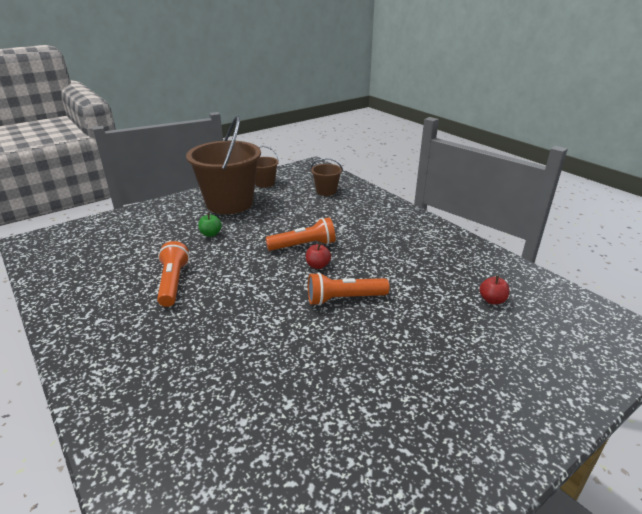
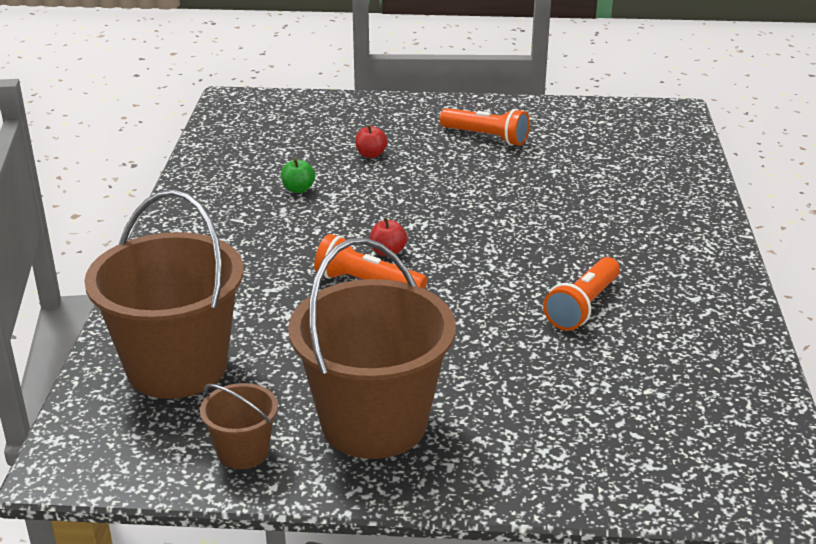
camera: 140 degrees left, 0 degrees up
(211, 234) = (471, 364): green apple -> green apple (298, 189)
(326, 191) = (177, 367): brown bucket -> brown bucket, size x2.16
(344, 299) = (411, 210): orange flashlight -> orange flashlight (486, 137)
(492, 300) = (282, 155): red apple -> red apple (371, 154)

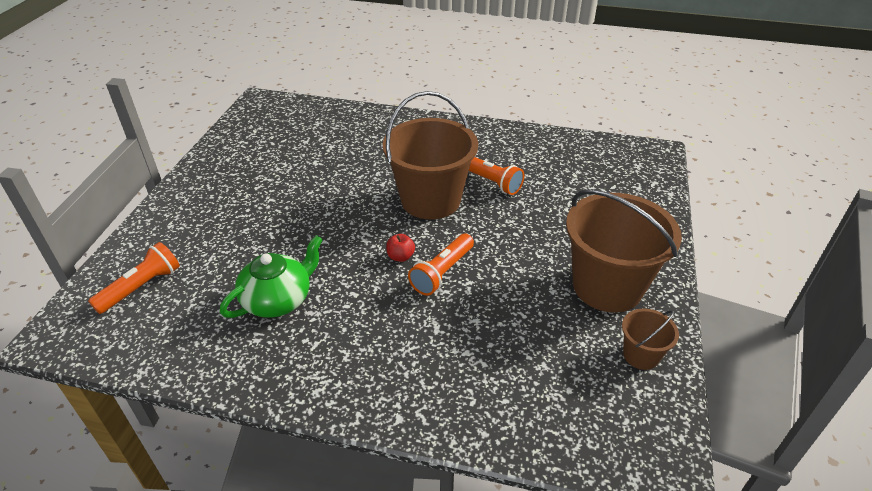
camera: 80 degrees left, 10 degrees up
(177, 367) = (539, 393): brown bucket -> brown bucket (430, 200)
(298, 189) = (278, 299): green apple -> green teapot
(371, 154) = (239, 249): red apple -> none
(486, 137) = (246, 184): orange flashlight -> orange flashlight (141, 287)

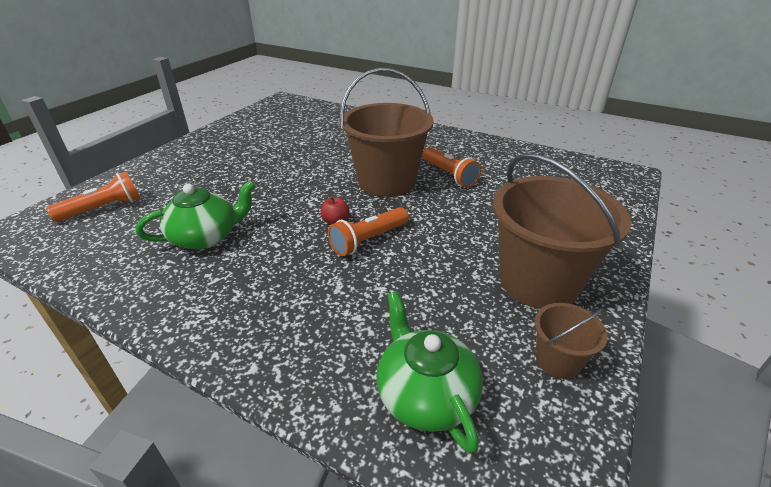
camera: 15 degrees right, 5 degrees down
(549, 406) = (425, 394): none -> green teapot

